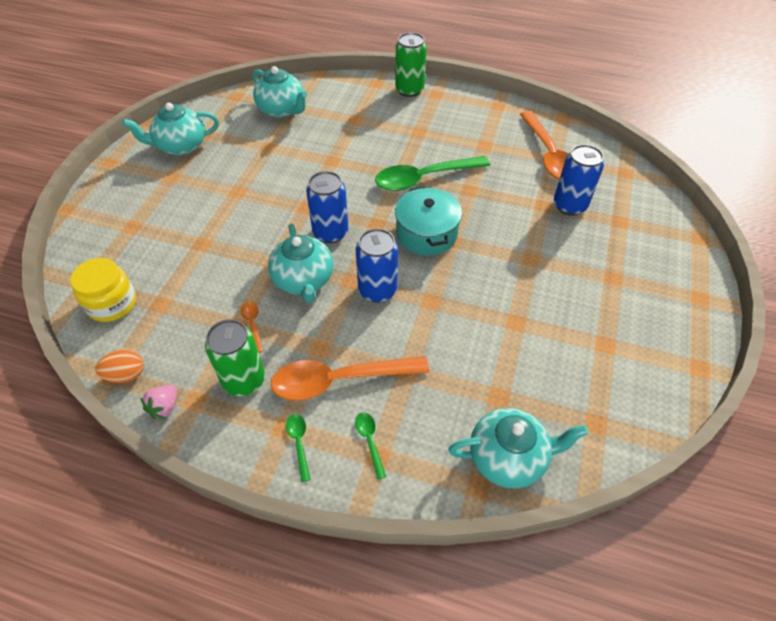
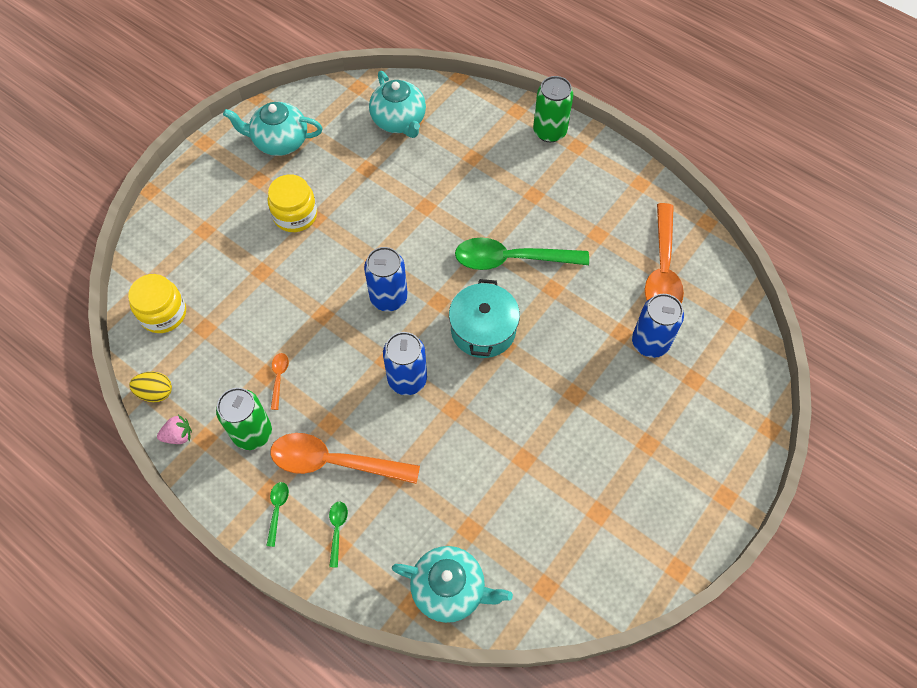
camera: 20 degrees right, 10 degrees up
(126, 375) = (156, 392): orange egg -> yellow egg
(165, 407) = (178, 436): pink strawberry -> pink strawberry turned 150 degrees counterclockwise
(216, 194) = (295, 215): none -> yellow jar
(304, 280) = (342, 345): turquoise teapot -> none

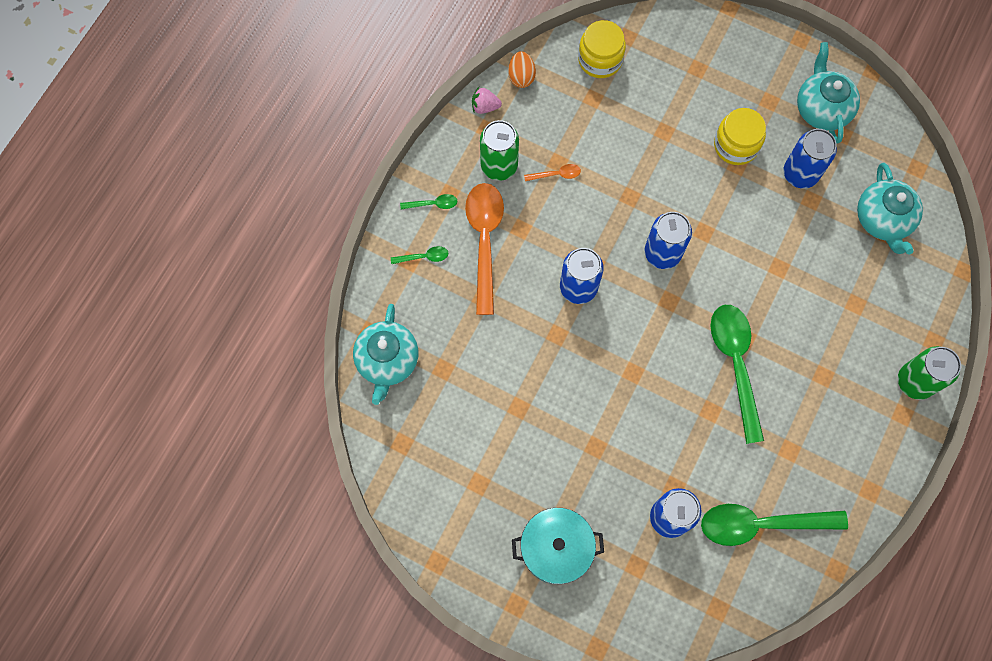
camera: 80 degrees right, 10 degrees up
(156, 392) = (521, 77): yellow egg -> orange egg
(178, 436) = (485, 107): pink strawberry -> pink strawberry turned 120 degrees clockwise
(338, 171) = (800, 174): none -> blue can
(399, 121) = (883, 220): turquoise teapot -> turquoise teapot turned 60 degrees counterclockwise
(483, 329) = (647, 349): turquoise pot -> turquoise pot (556, 548)
(662, 269) = (762, 524): orange spoon -> green spoon

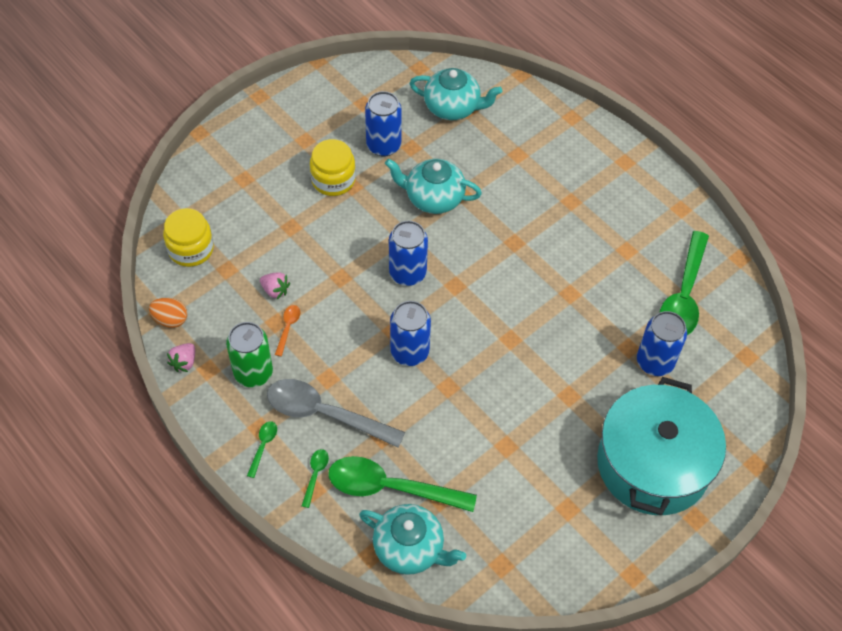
camera: 70 degrees left, 15 degrees down
(484, 241) = (325, 414): orange spoon -> grey spoon
(556, 548) = (653, 464): turquoise pot -> turquoise pot, size x1.64
(590, 147) = (275, 290): none -> pink strawberry
(736, 365) = (536, 259): green spoon -> green spoon (391, 488)
(821, 109) = (332, 107): turquoise teapot -> turquoise teapot (433, 198)
(915, 381) = (600, 143): green can -> none

